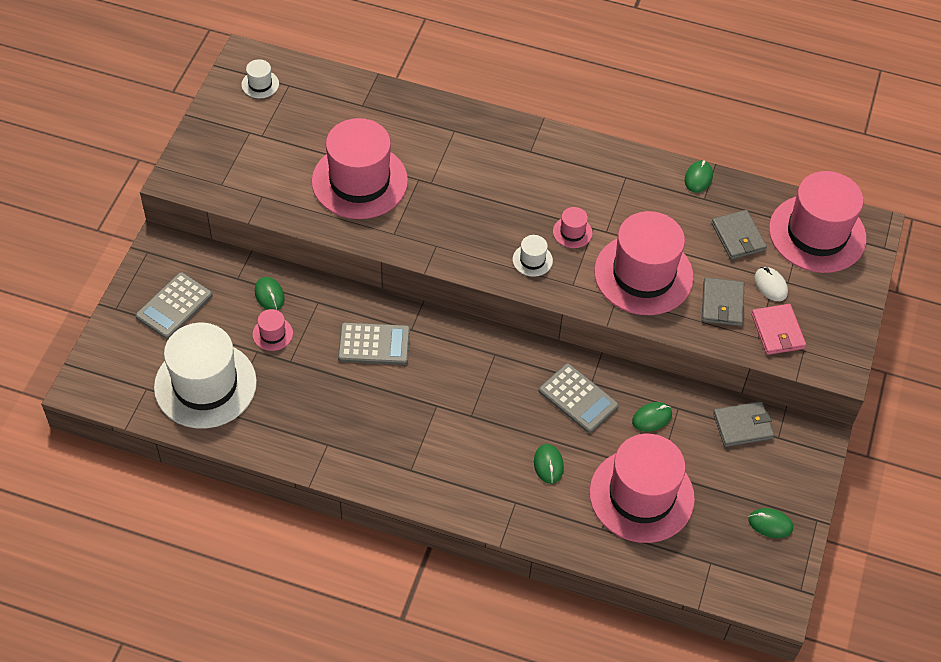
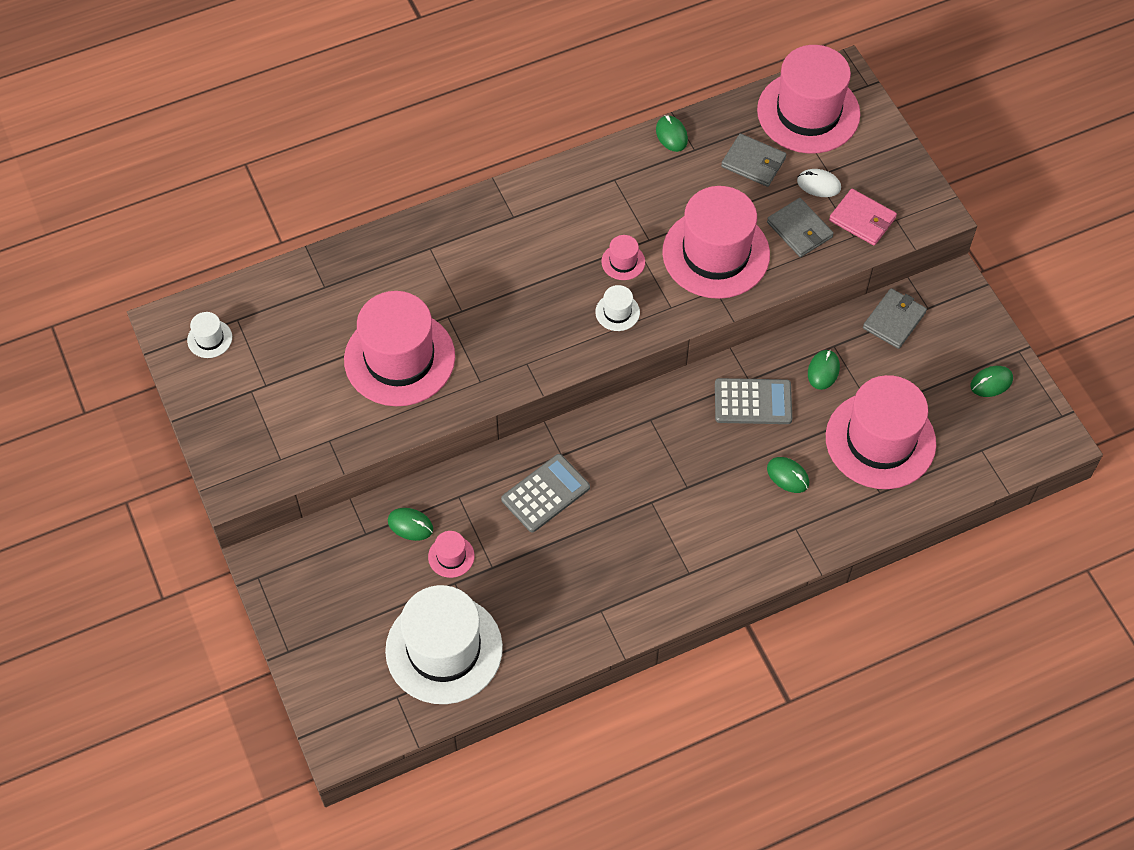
camera: 40 degrees left, 5 degrees up
(174, 306) = (338, 604): grey calculator -> none

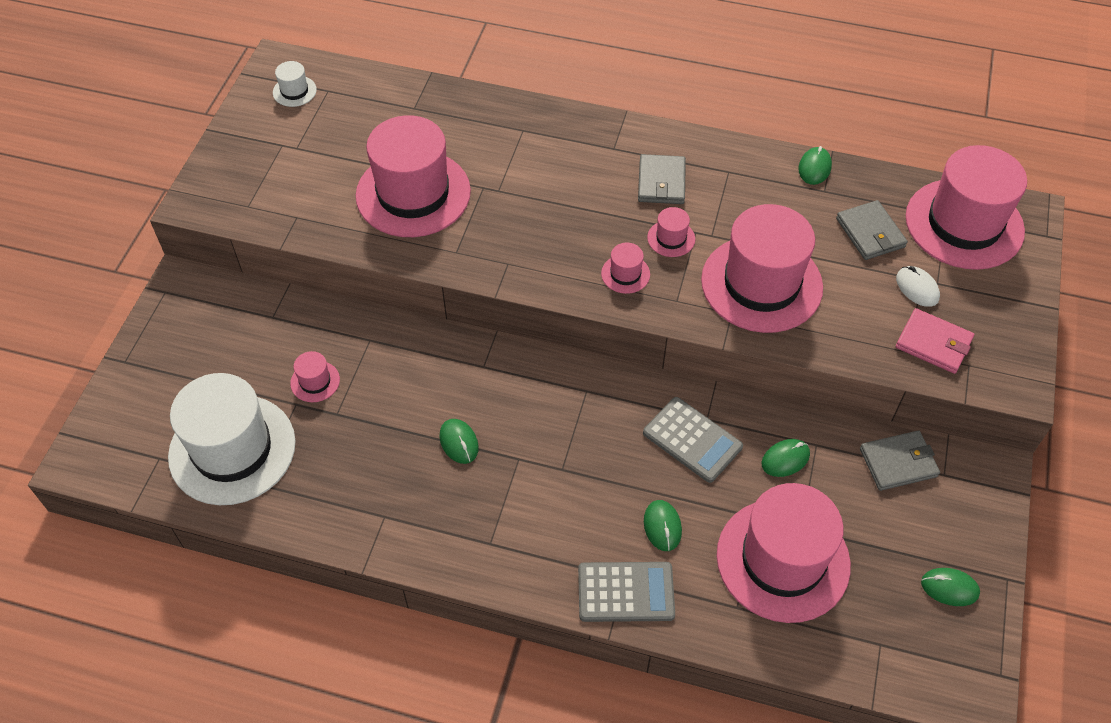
camera: 40 degrees right, 5 degrees down
(410, 525) = (311, 335): green mouse -> green mouse (459, 442)
(545, 493) = (439, 387): grey calculator -> grey calculator (626, 592)
(617, 312) = (625, 274): white hat -> pink hat
(799, 230) = (861, 314): grey wallet -> grey wallet (661, 182)
(862, 219) = (933, 343): pink wallet -> pink wallet turned 45 degrees counterclockwise

